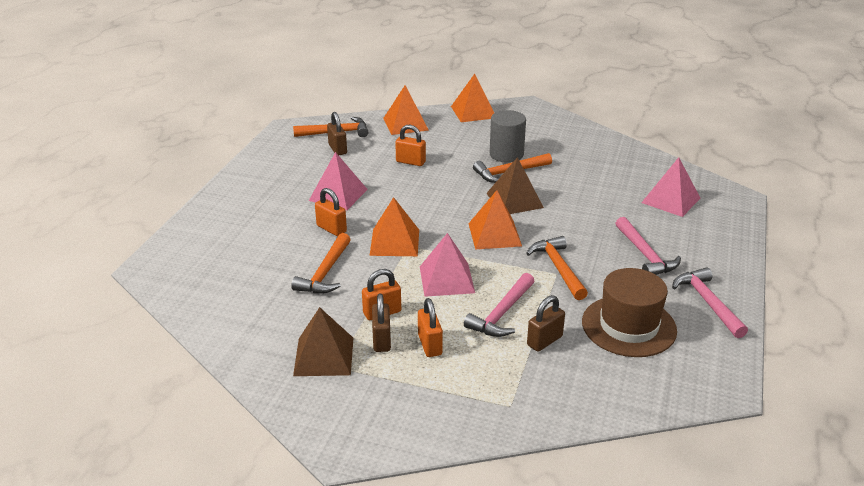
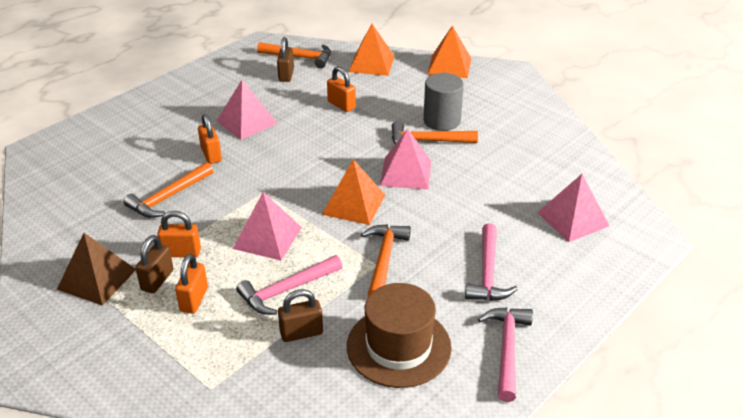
camera: 25 degrees right, 5 degrees up
(394, 242) = (254, 185): orange pyramid -> none
(514, 200) = (406, 173): brown pyramid -> pink pyramid

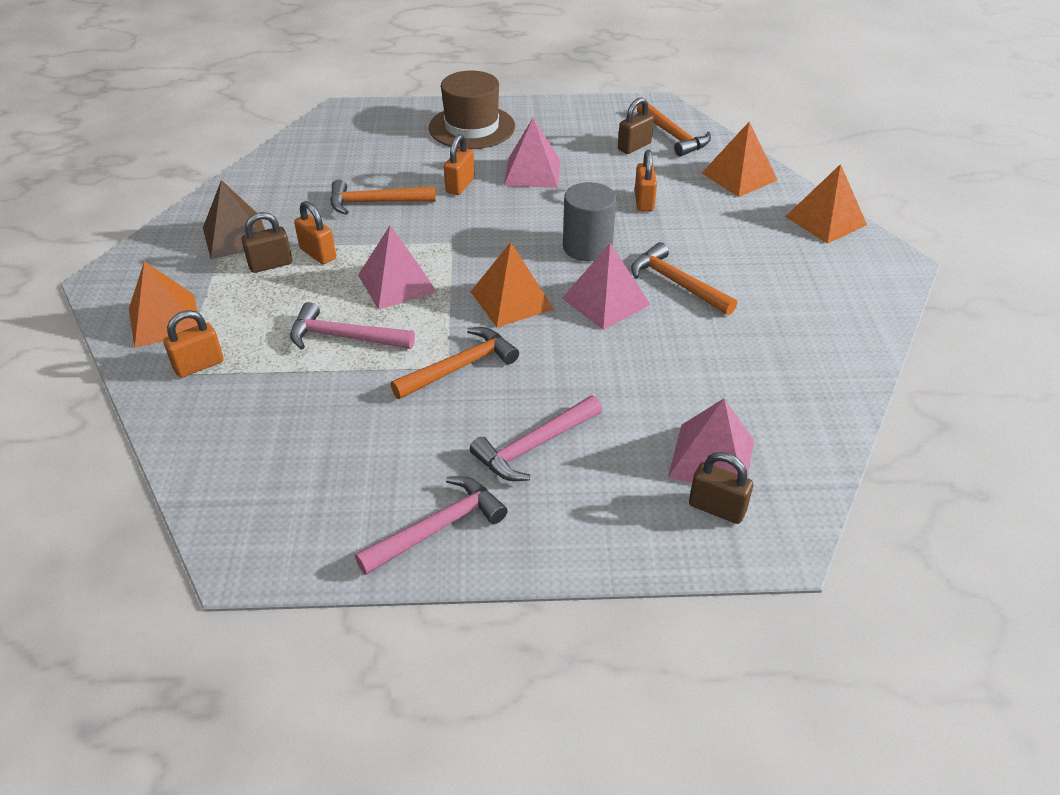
camera: 45 degrees right, 5 degrees up
(137, 365) = (164, 320): none -> orange pyramid
(194, 300) = (271, 297): orange padlock -> orange padlock (199, 365)
(301, 333) = (301, 380): brown padlock -> brown padlock (717, 508)
(398, 346) = (354, 450): brown hat -> brown hat (472, 127)
(442, 121) = (725, 272): grey cylinder -> grey cylinder (587, 247)

